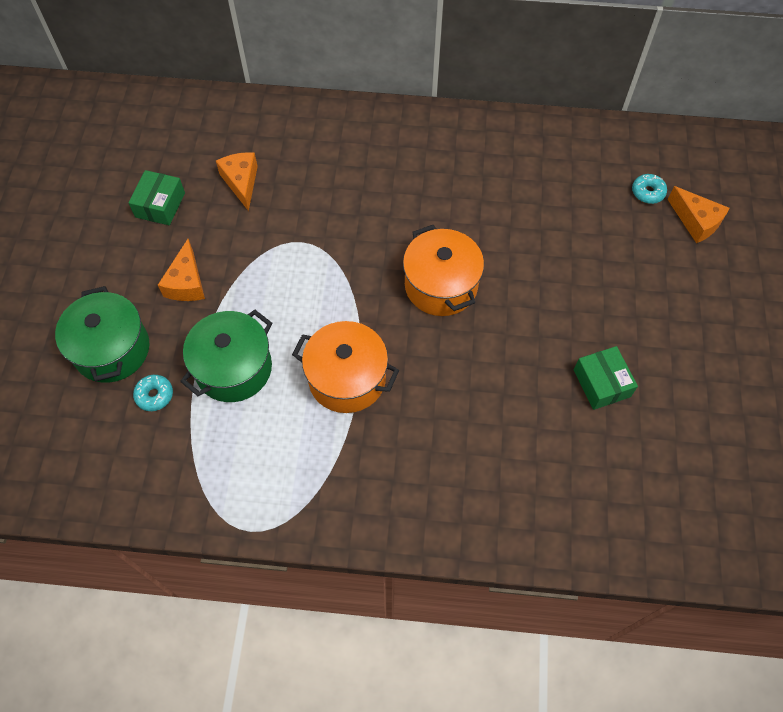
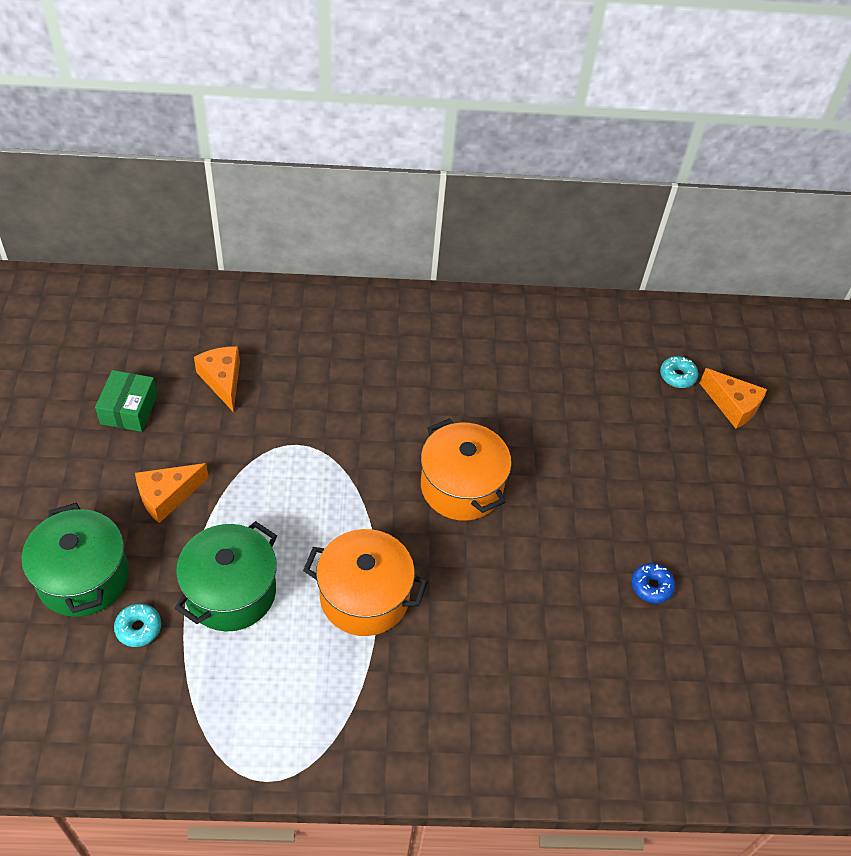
camera: 10 degrees left, 10 degrees down
(187, 283) = (167, 496): orange cheese -> orange cheese turned 60 degrees clockwise
(601, 383) = (651, 586): green box -> blue donut

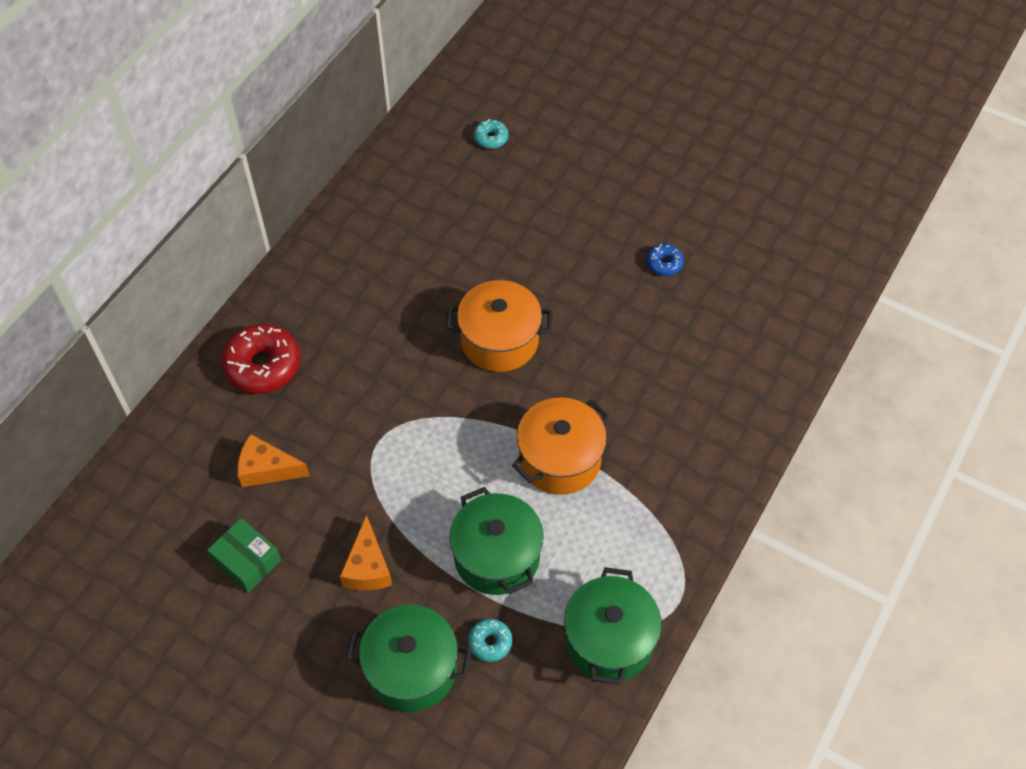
camera: 55 degrees left, 5 degrees up
(190, 732) = (609, 640): none -> green pot
(320, 330) = (263, 366): none -> red donut
(732, 406) = (542, 120): orange cheese -> none

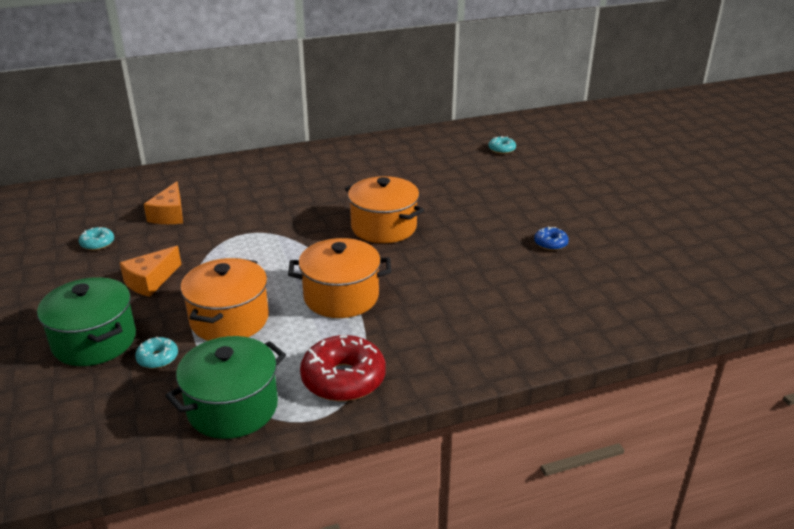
camera: 40 degrees right, 25 degrees down
(247, 561) = (97, 243): green box -> turquoise donut
(263, 366) = (235, 177): red donut -> red donut (343, 379)
(267, 469) = (170, 214): orange cheese -> orange cheese turned 135 degrees counterclockwise
(497, 556) = (229, 319): green pot -> orange pot

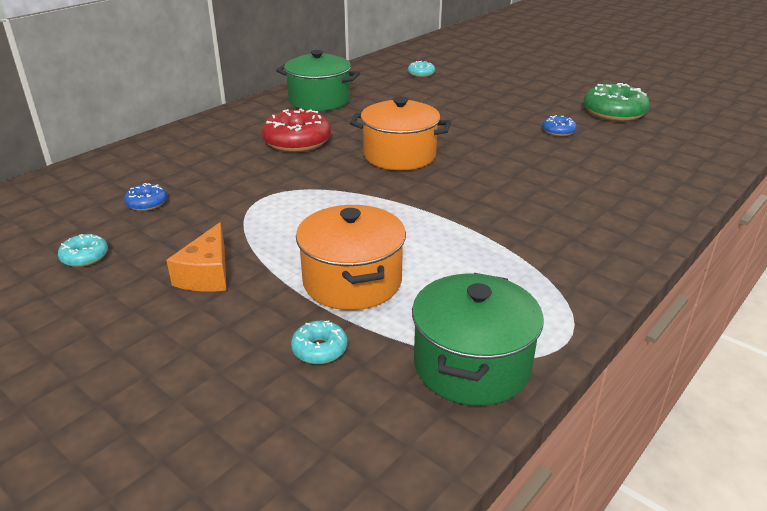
camera: 30 degrees left, 0 degrees up
(94, 341) = (213, 361): green pot -> green pot (319, 101)
(170, 214) = (147, 203): orange cheese -> blue donut
(341, 297) = (440, 224): orange pot -> none
(343, 379) = (542, 294): red donut -> red donut (297, 142)
(633, 239) = (614, 113): none -> green donut

